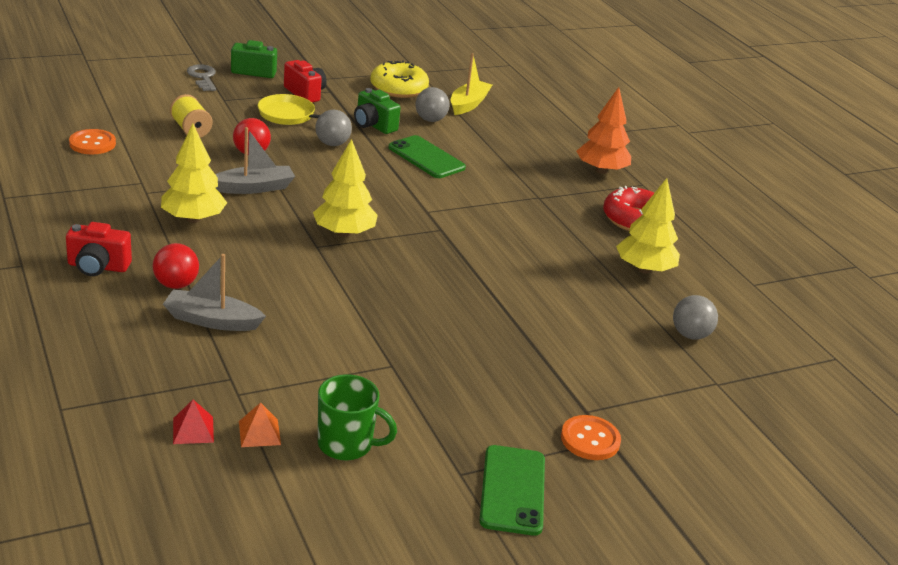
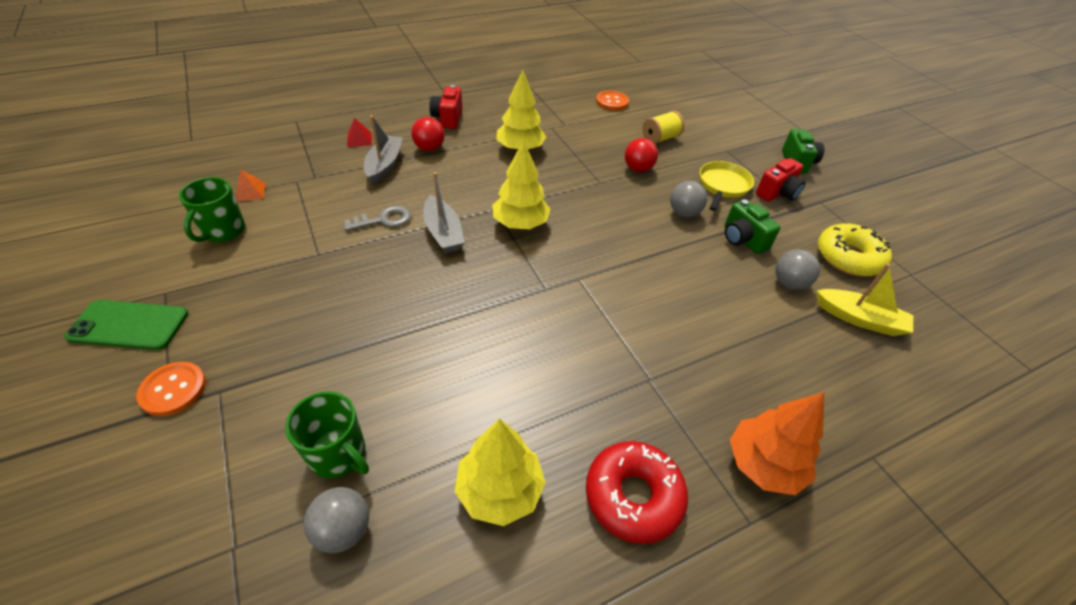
camera: 90 degrees right, 15 degrees up
(193, 430) = (261, 166): red pyramid -> red pyramid (359, 139)
(203, 77) = (760, 138): grey key -> grey key (383, 220)
(254, 188) = (579, 173): grey boat -> grey boat (443, 232)
(373, 125) = (742, 239): green camera -> green camera turned 75 degrees counterclockwise
(426, 158) = (694, 279): green phone -> none
(633, 339) = (339, 454): none -> green mug

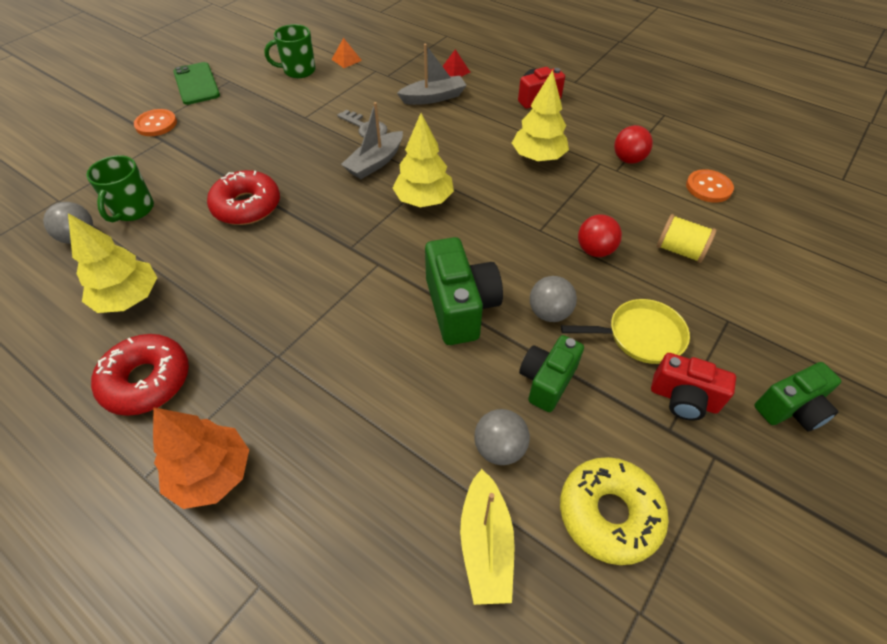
camera: 65 degrees right, 5 degrees up
(426, 343) = (247, 206): none -> red donut
(429, 148) = (481, 108): red ball -> red ball (628, 159)
(655, 251) = (460, 307): none -> green camera

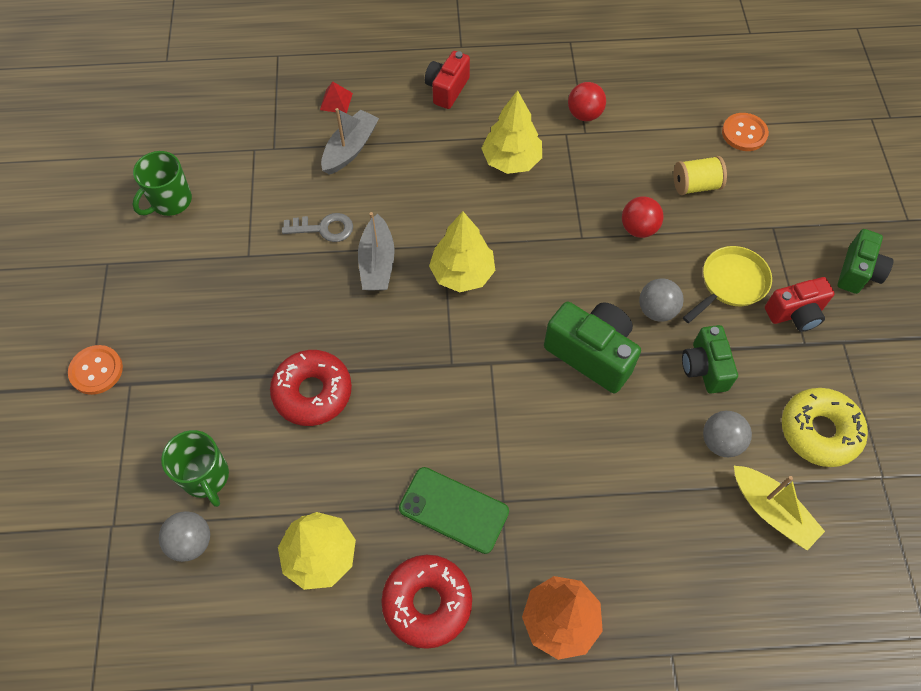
camera: 40 degrees left, 10 degrees up
(196, 84) = (73, 291): green phone -> green phone (454, 510)
(346, 60) = (206, 154): orange pyramid -> none
(708, 187) = (666, 105): orange button -> orange button (744, 133)

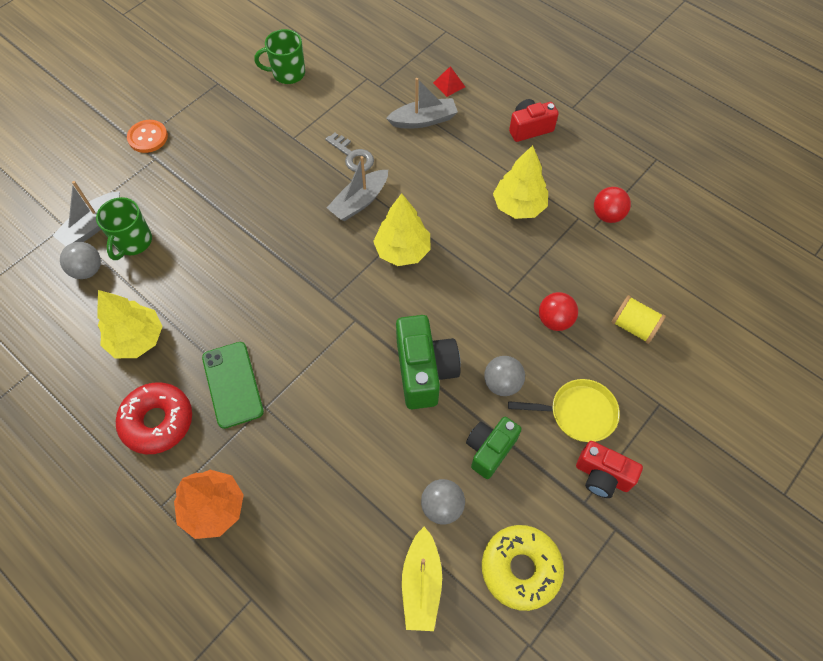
camera: 45 degrees right, 0 degrees up
(144, 499) = (93, 226): none -> grey boat
(312, 392) = (237, 245): red donut -> none
(744, 133) = (718, 321): orange button -> none
(858, 272) = (690, 493): green camera -> none

